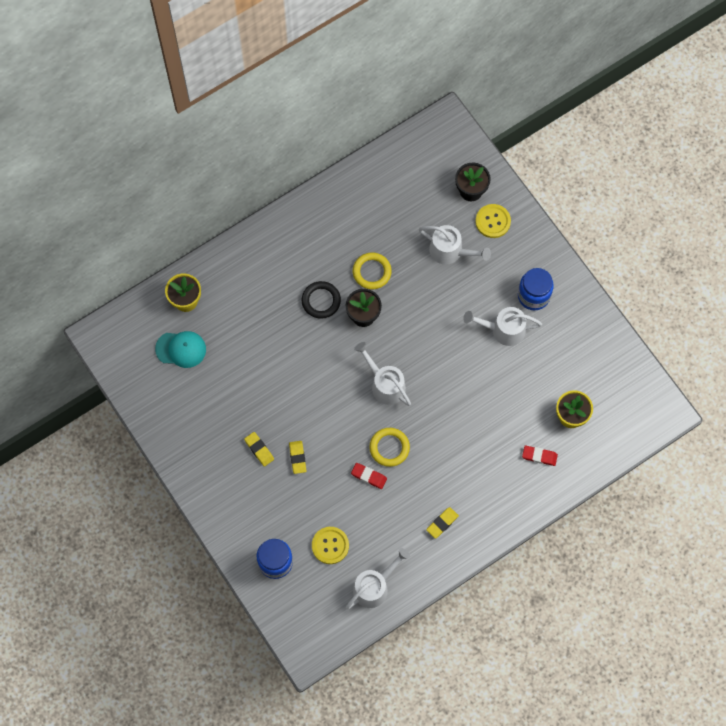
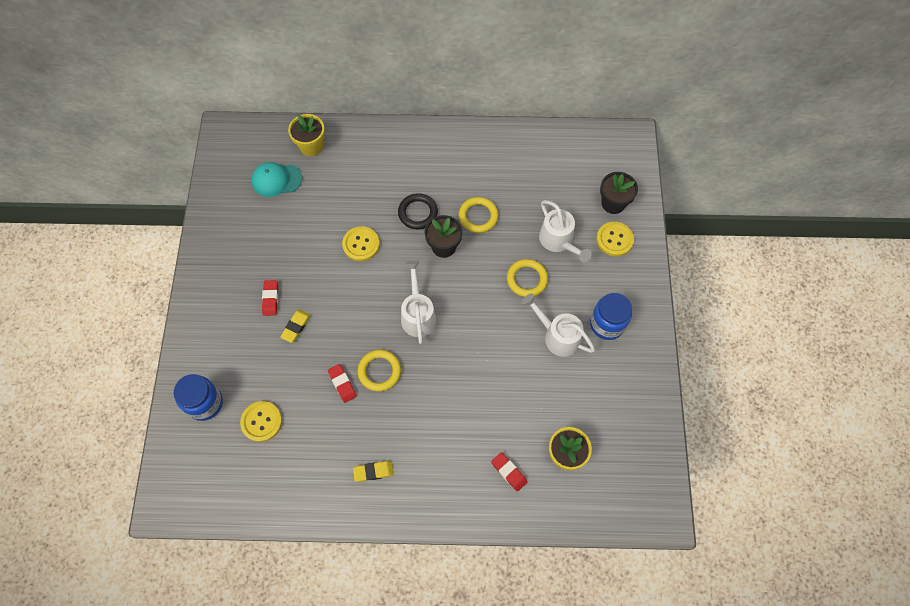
camera: 35 degrees right, 5 degrees down
(181, 349) = (276, 180): turquoise cap -> turquoise cap turned 135 degrees clockwise
(259, 449) = (270, 299): yellow eraser -> red eraser
(295, 357) = (361, 244): none -> yellow button
(374, 586) = (269, 486): white watering can -> none
(448, 300) = (527, 279): none -> yellow ring

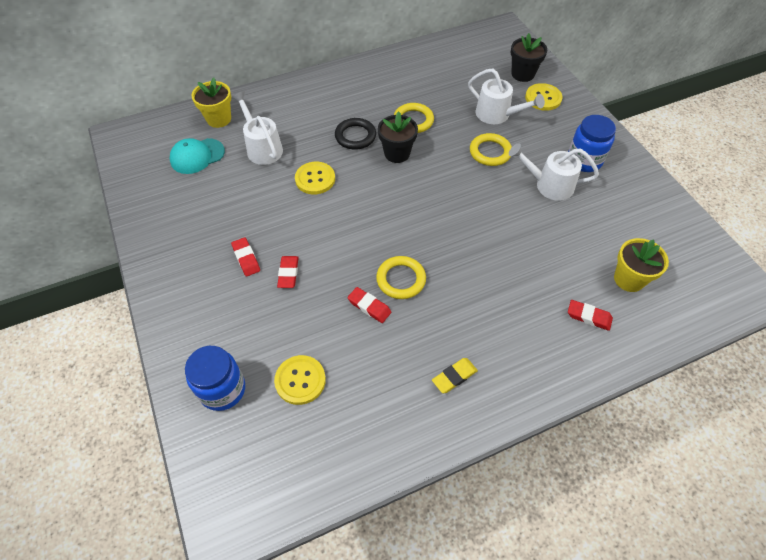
camera: 25 degrees left, 10 degrees down
(296, 327) = (288, 273): yellow eraser -> red eraser
(417, 314) = (407, 216): white watering can -> white watering can (262, 147)

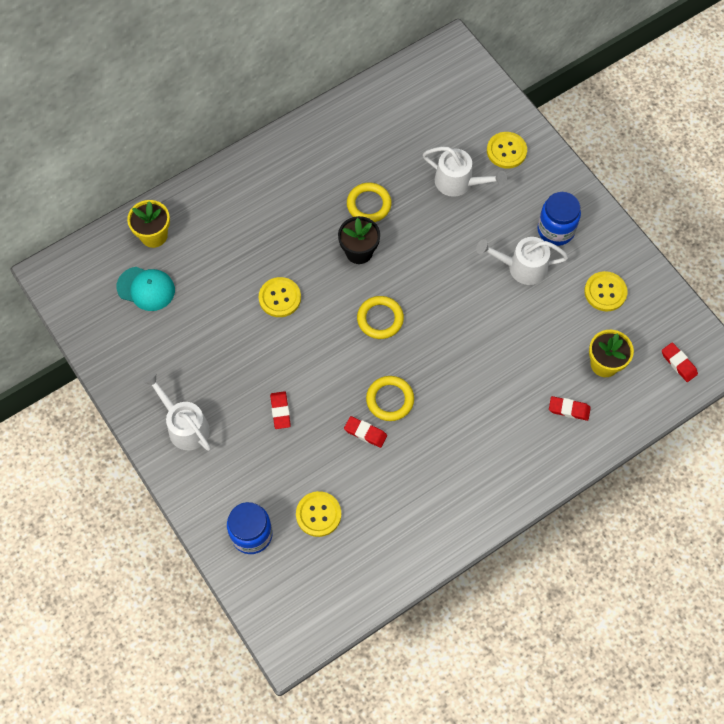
camera: 10 degrees left, 10 degrees up
(197, 156) = (146, 288): turquoise cap -> turquoise cap turned 120 degrees counterclockwise
(246, 258) = (234, 402): red eraser -> red eraser (678, 363)
(262, 147) = (213, 266): white watering can -> white watering can (184, 425)
(355, 136) = (310, 236): black ring -> none
(454, 377) = (454, 488): yellow eraser -> none
(490, 152) = (457, 234): yellow ring -> yellow ring (380, 319)
(522, 74) = (481, 119): black flower pot -> none
(631, 216) = (605, 292): none -> yellow button

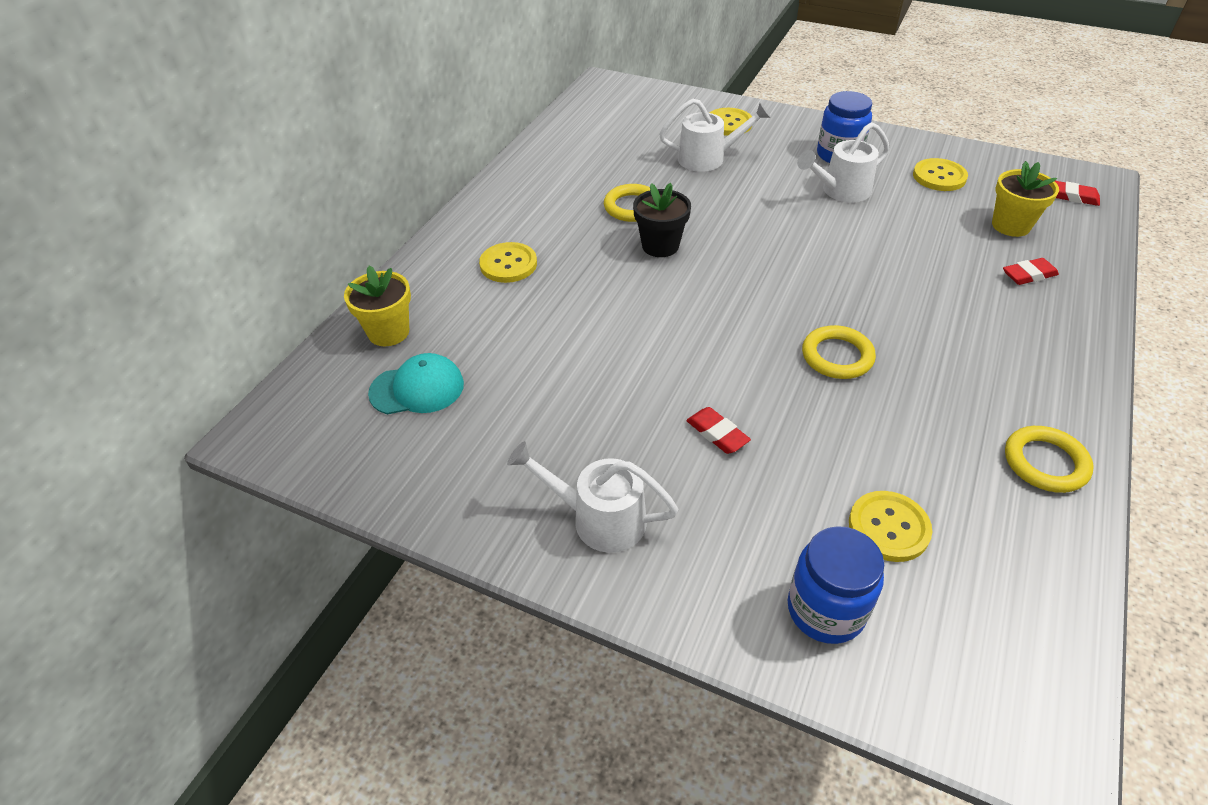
camera: 30 degrees left, 20 degrees down
(280, 298) = (606, 322): yellow button -> yellow button (508, 264)
(365, 433) = (846, 403): red eraser -> none
(380, 319) = (744, 290): yellow ring -> yellow ring (1045, 463)

